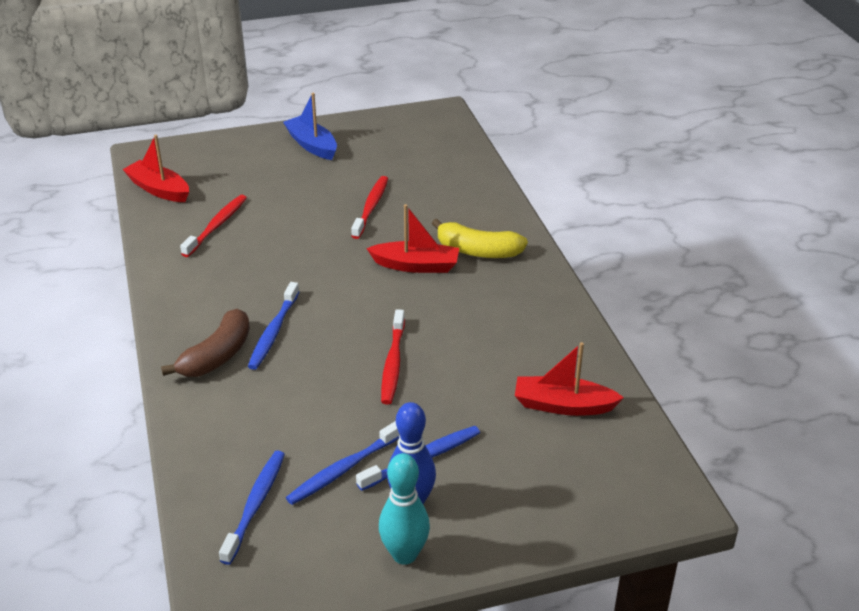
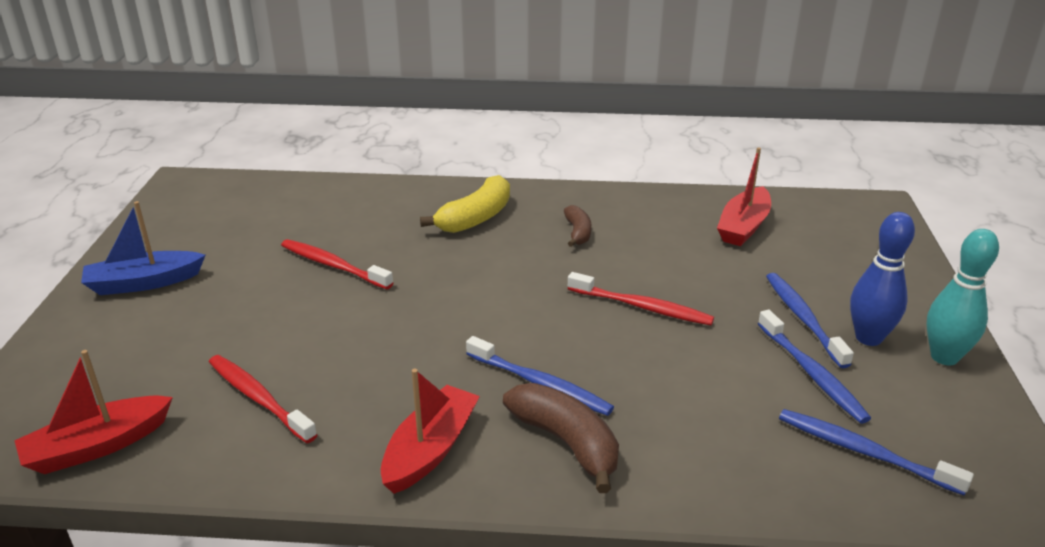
camera: 70 degrees left, 5 degrees down
(416, 265) = (474, 258): red boat -> red boat (430, 449)
(487, 308) = (578, 233): none -> brown banana

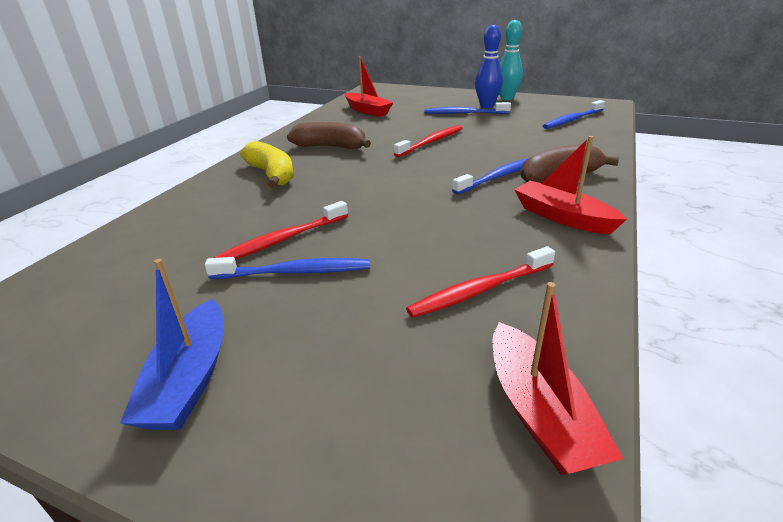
camera: 70 degrees left, 0 degrees up
(578, 233) = (330, 147): brown banana -> brown banana, size x1.70
(811, 373) = (510, 119): blue toothbrush -> blue toothbrush (294, 272)

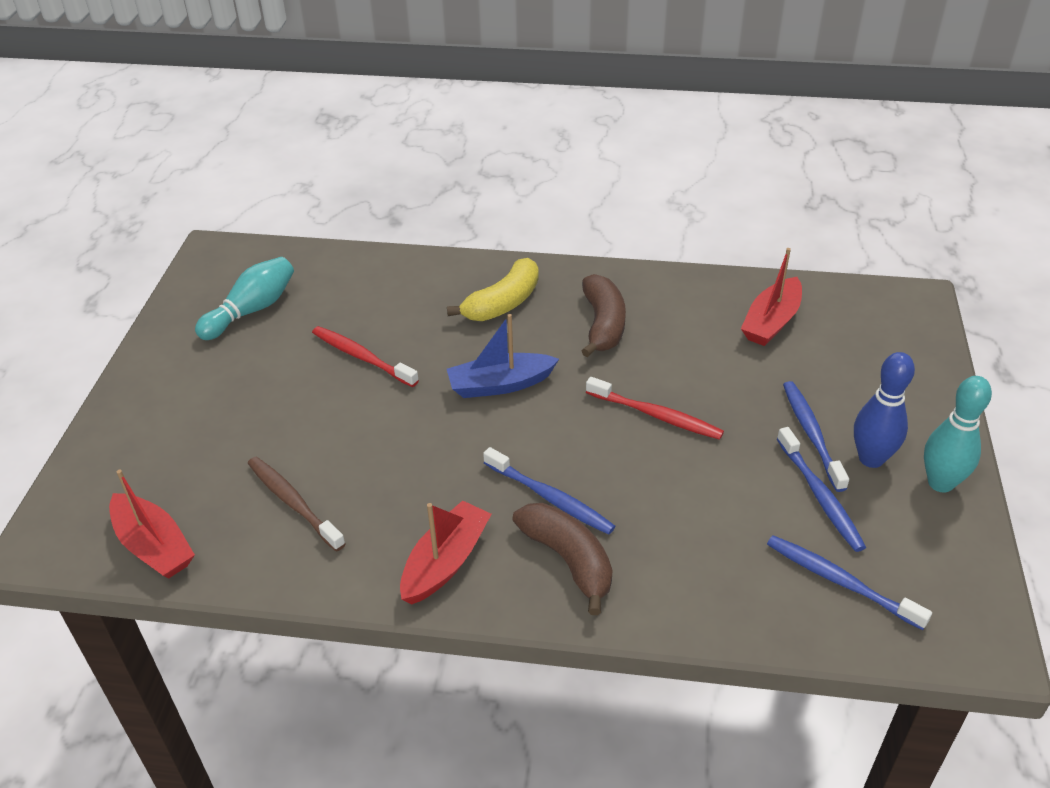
camera: 75 degrees right, 10 degrees up
(122, 310) = (252, 310): none -> turquoise bowling pin
(190, 379) = (184, 372): blue boat -> blue boat (500, 385)
(294, 272) = (309, 380): blue toothbrush -> blue toothbrush (819, 495)
(480, 290) = (293, 503): red toothbrush -> brown toothbrush
(539, 412) = (154, 546): red boat -> red boat turned 105 degrees counterclockwise

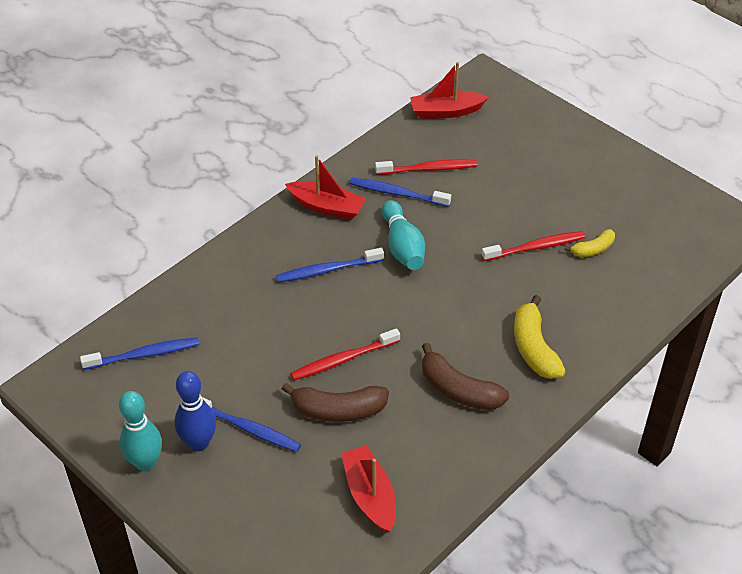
camera: 125 degrees right, 5 degrees up
(252, 310) = (637, 216): turquoise bowling pin -> turquoise bowling pin (402, 246)
(293, 503) = (428, 169): brown toothbrush -> red toothbrush
(330, 319) = (593, 249): none -> yellow banana
(445, 562) = (327, 207): red boat -> red boat turned 45 degrees counterclockwise
(500, 385) = (445, 299): blue boat -> none
(568, 560) = (278, 253): brown banana -> brown banana (338, 410)
(819, 495) = (202, 393): blue toothbrush -> blue toothbrush (397, 193)

